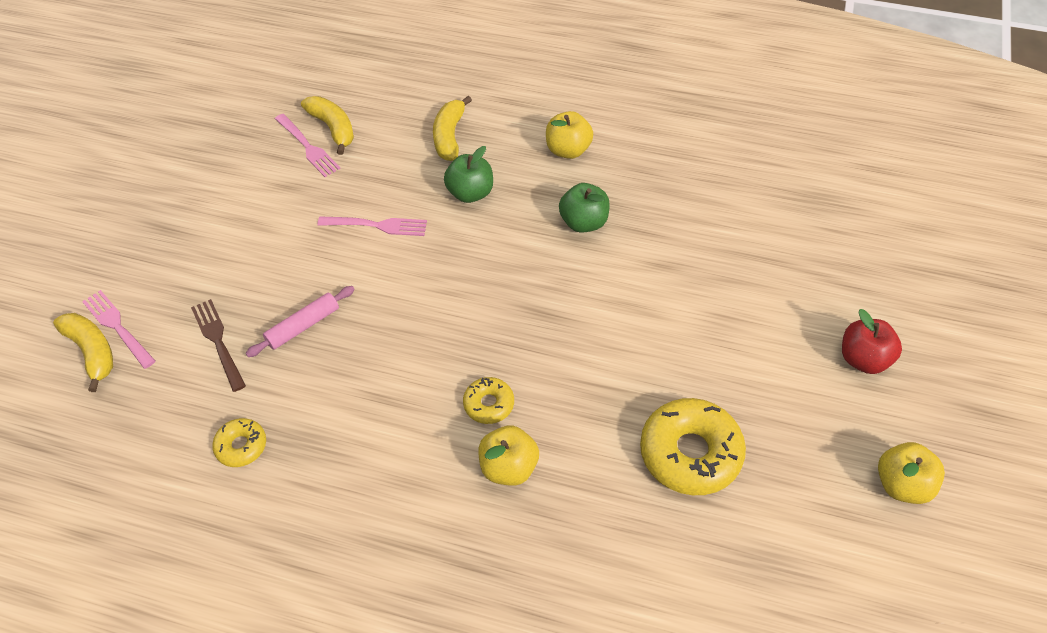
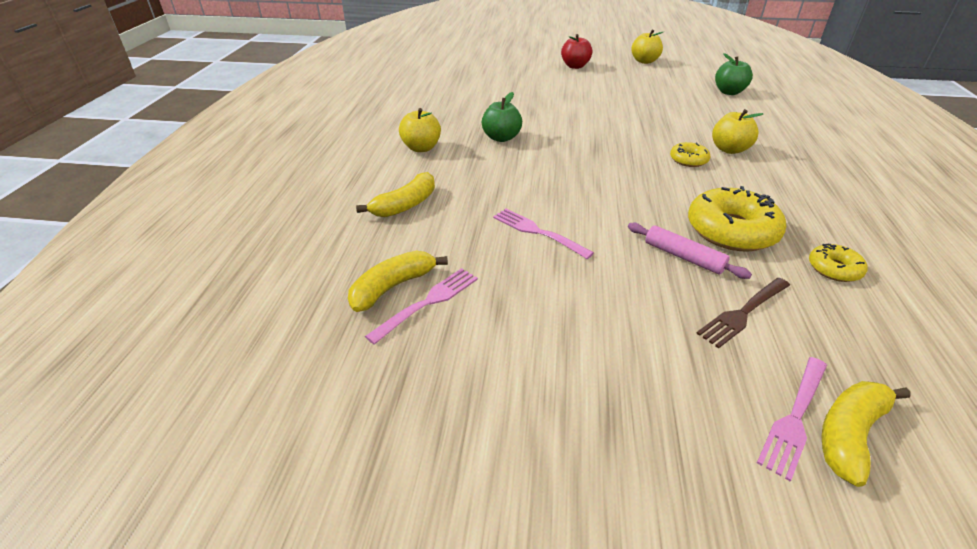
camera: 100 degrees left, 15 degrees down
(376, 226) = (538, 232): pink fork -> pink fork turned 45 degrees counterclockwise
(449, 136) = (405, 205): yellow banana -> yellow banana turned 45 degrees counterclockwise
(470, 193) = (481, 186): green apple -> green apple (729, 92)
(690, 453) = (669, 101): yellow donut -> yellow donut (731, 231)

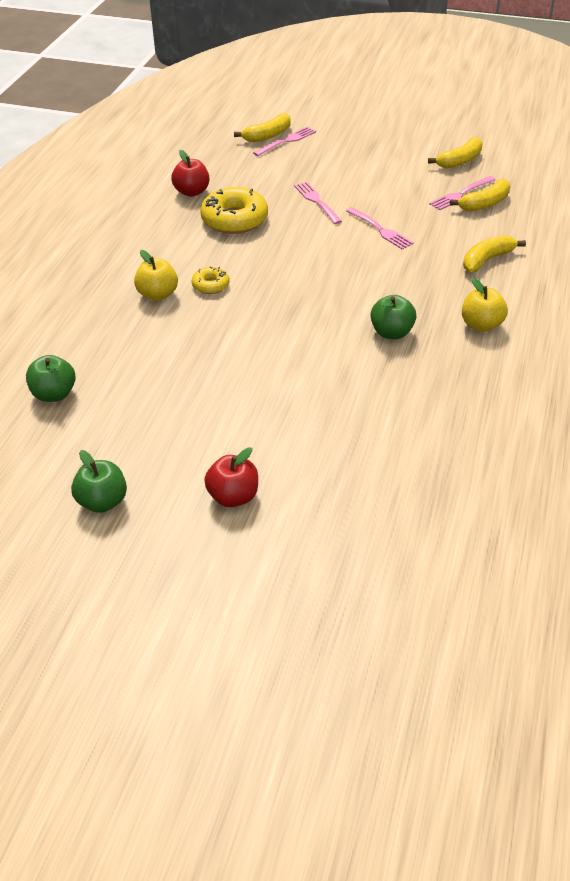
camera: 170 degrees left, 5 degrees up
(423, 389) = (460, 161): none -> yellow banana
(642, 268) = (317, 202): none -> pink fork
(644, 61) = (102, 502): yellow apple -> green apple
(683, 257) = (284, 206): pink rolling pin -> none
(743, 312) = (272, 176): brown fork -> none
(834, 269) = (192, 192): yellow donut -> red apple

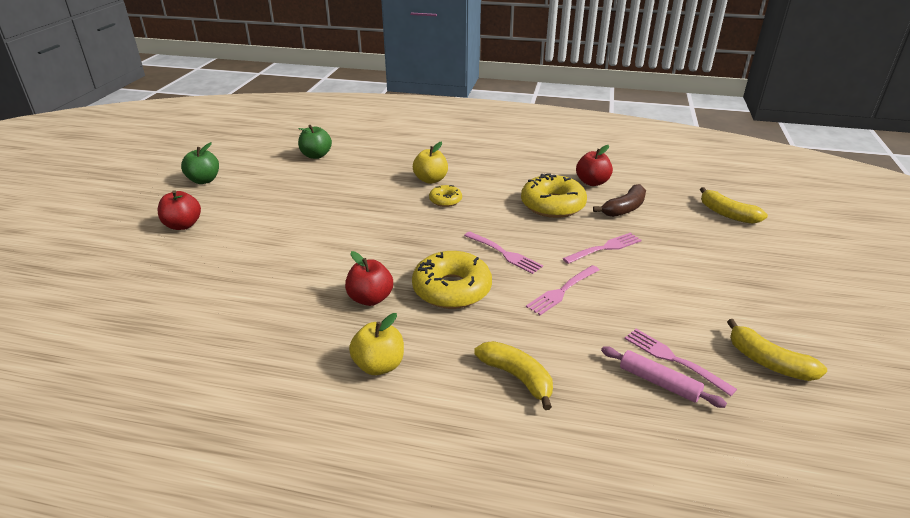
camera: 85 degrees right, 10 degrees down
(249, 182) = (624, 209): none -> brown banana
(286, 141) = (723, 225): pink fork -> pink fork (503, 253)
(377, 286) = (452, 289): none -> yellow donut
(391, 333) = (370, 299): green apple -> red apple
(484, 204) = (659, 382): yellow banana -> pink rolling pin

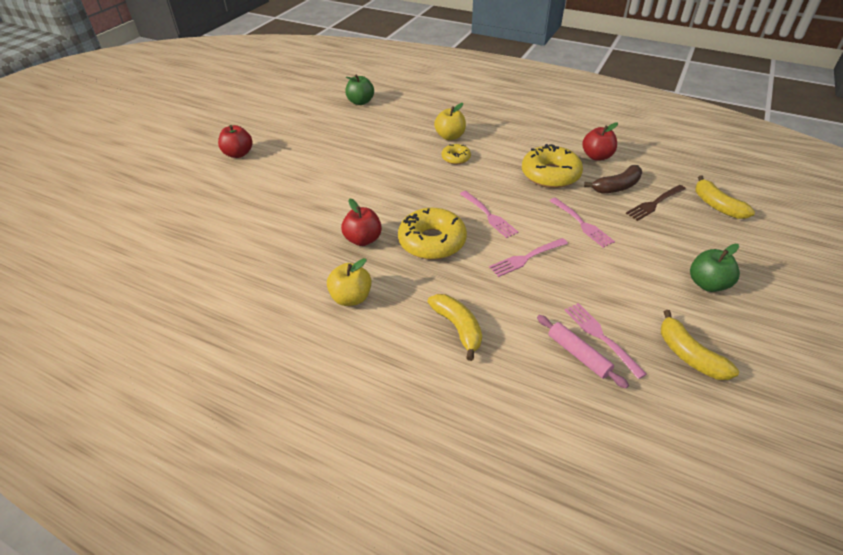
camera: 15 degrees right, 10 degrees up
(204, 180) = (265, 115): green apple -> green apple (707, 284)
(604, 248) = (581, 223): pink fork -> pink fork turned 75 degrees clockwise
(668, 219) = (655, 203): none -> brown fork

